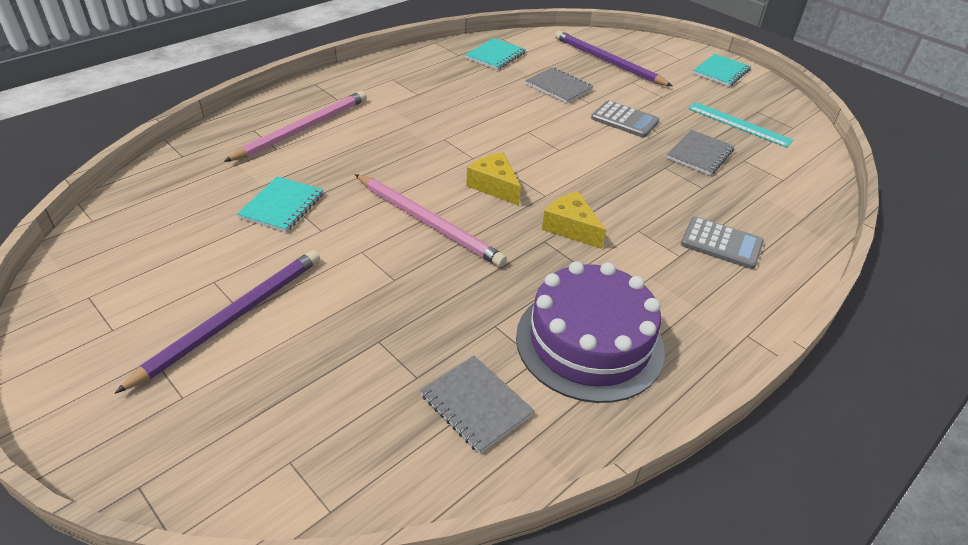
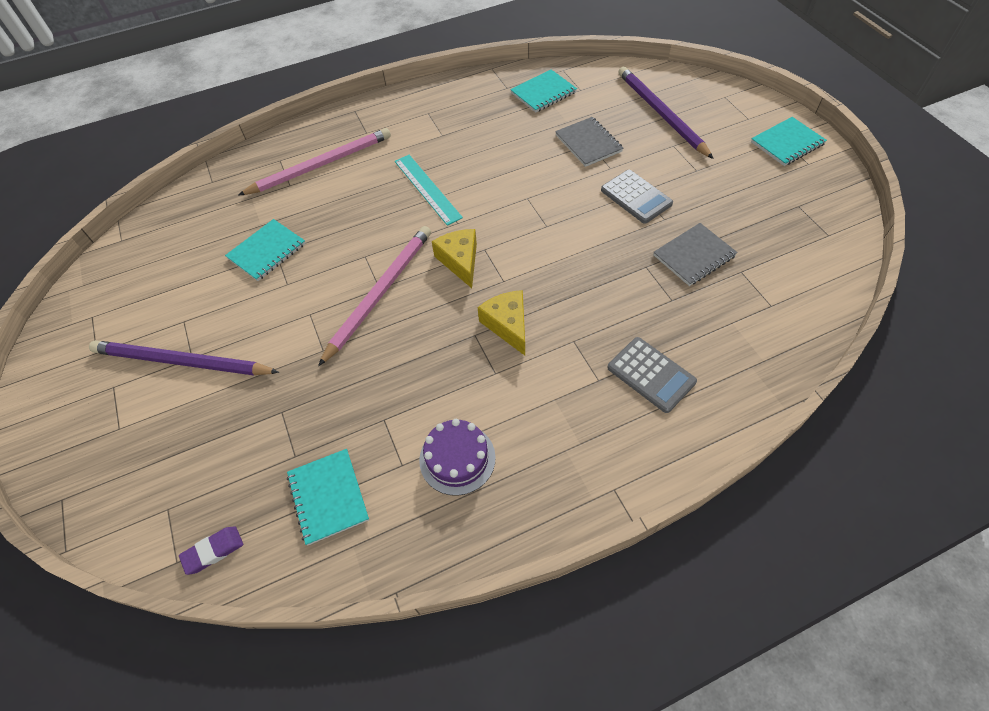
camera: 25 degrees right, 15 degrees up
(232, 318) = (182, 362): purple pencil -> purple pencil turned 135 degrees counterclockwise
(371, 488) = (213, 551): none -> purple eraser
(428, 222) = (380, 293): pink pencil -> pink pencil turned 120 degrees counterclockwise
(476, 405) = (328, 497): grey notebook -> turquoise notebook
(589, 342) = (457, 458): purple cake -> purple cake, size x0.55
(739, 124) = (764, 221): turquoise ruler -> turquoise ruler (427, 188)

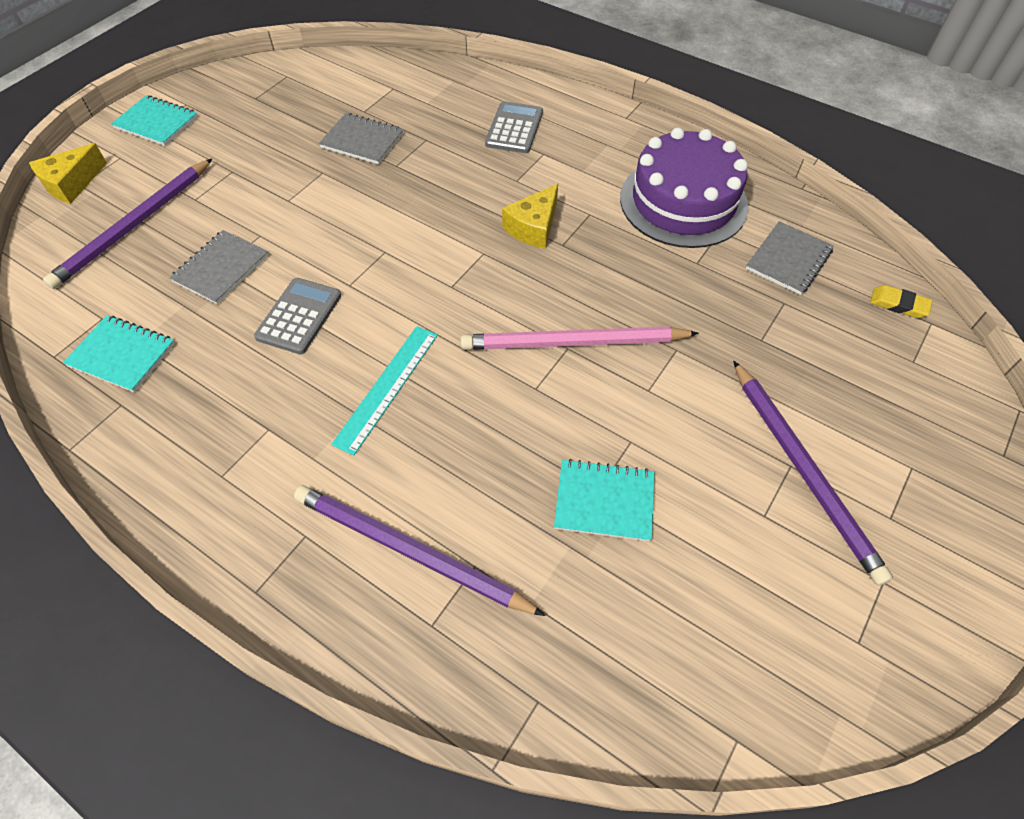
camera: 125 degrees left, 0 degrees up
(213, 551) = (898, 304): purple eraser -> yellow eraser
(321, 165) = (410, 551): pink pencil -> purple pencil
(328, 497) = (788, 260): turquoise notebook -> grey notebook
(457, 458) = (683, 202): purple cake -> purple cake, size x1.82
(460, 261) = (482, 298): yellow cheese -> yellow cheese (71, 184)
(636, 197) = (299, 200): grey calculator -> grey calculator (299, 316)

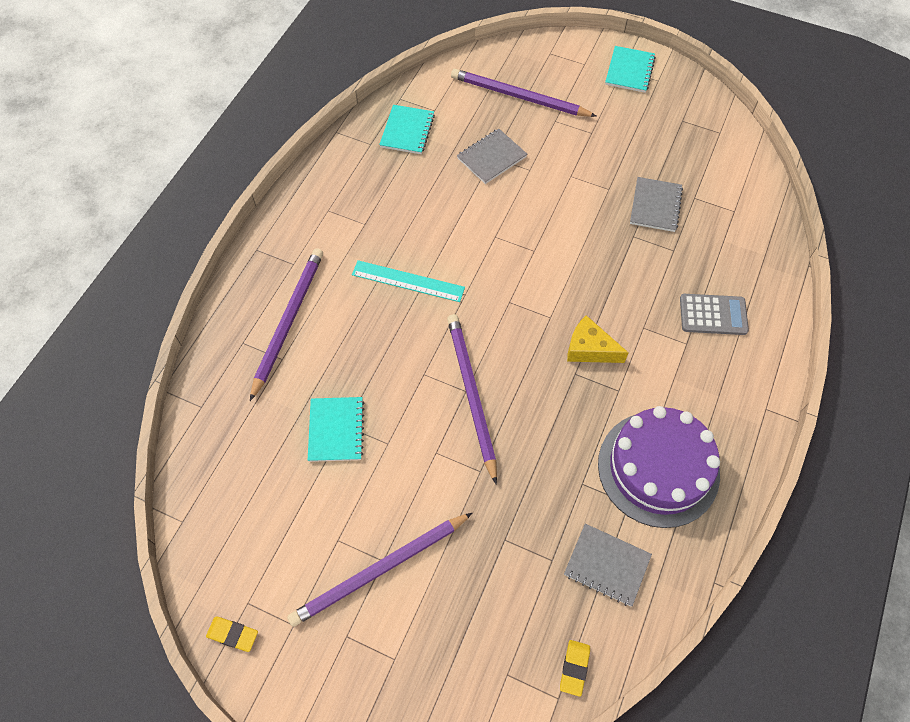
camera: 80 degrees right, 5 degrees up
(71, 184) = (549, 48): yellow cheese -> none
(221, 269) = (491, 157): grey notebook -> grey notebook turned 60 degrees counterclockwise
(299, 316) = (459, 214): grey calculator -> none
(573, 343) = (471, 394): pink pencil -> purple pencil
(906, 666) = (233, 634): none -> yellow eraser

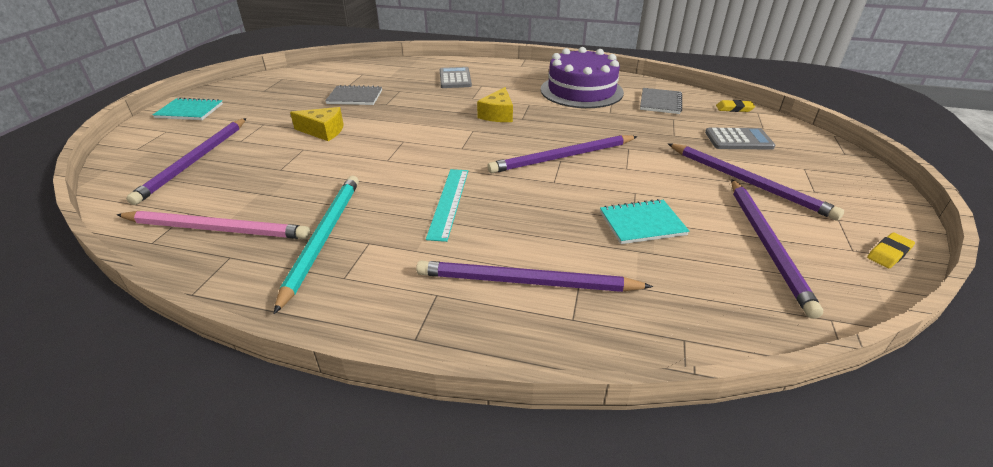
camera: 100 degrees left, 25 degrees down
(233, 634) = (889, 253): yellow eraser -> yellow eraser turned 45 degrees clockwise
(277, 526) = (767, 244): none -> purple pencil
(379, 195) = (323, 237): none -> turquoise pencil
(407, 131) = (217, 229): turquoise notebook -> pink pencil
(478, 617) = (738, 140): none -> grey calculator
(491, 157) = (281, 169): grey notebook -> none
(566, 182) = (323, 131): none -> yellow cheese

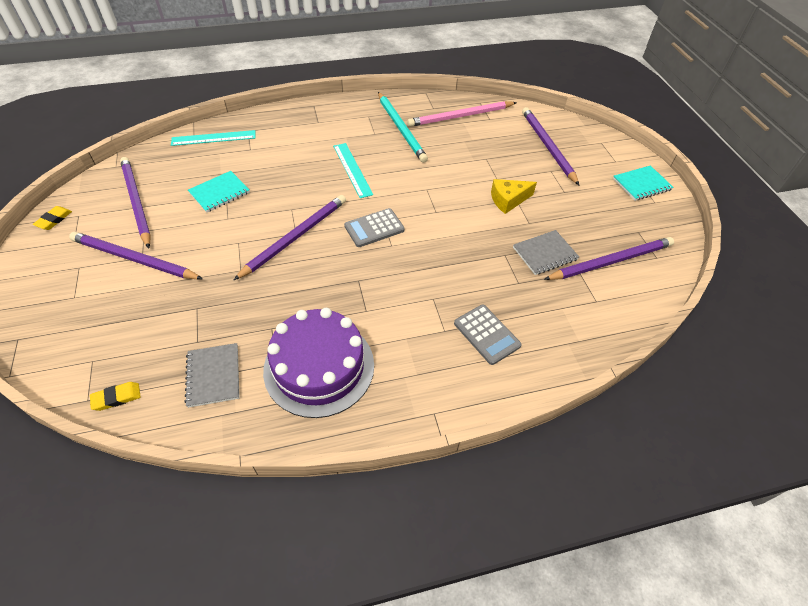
camera: 150 degrees right, 15 degrees up
(498, 114) = (385, 278): yellow cheese -> none
(526, 282) = (277, 139): purple pencil -> purple pencil (611, 261)
(643, 323) = (213, 138): none -> turquoise ruler
(738, 140) = (127, 323): grey calculator -> grey calculator (374, 228)

